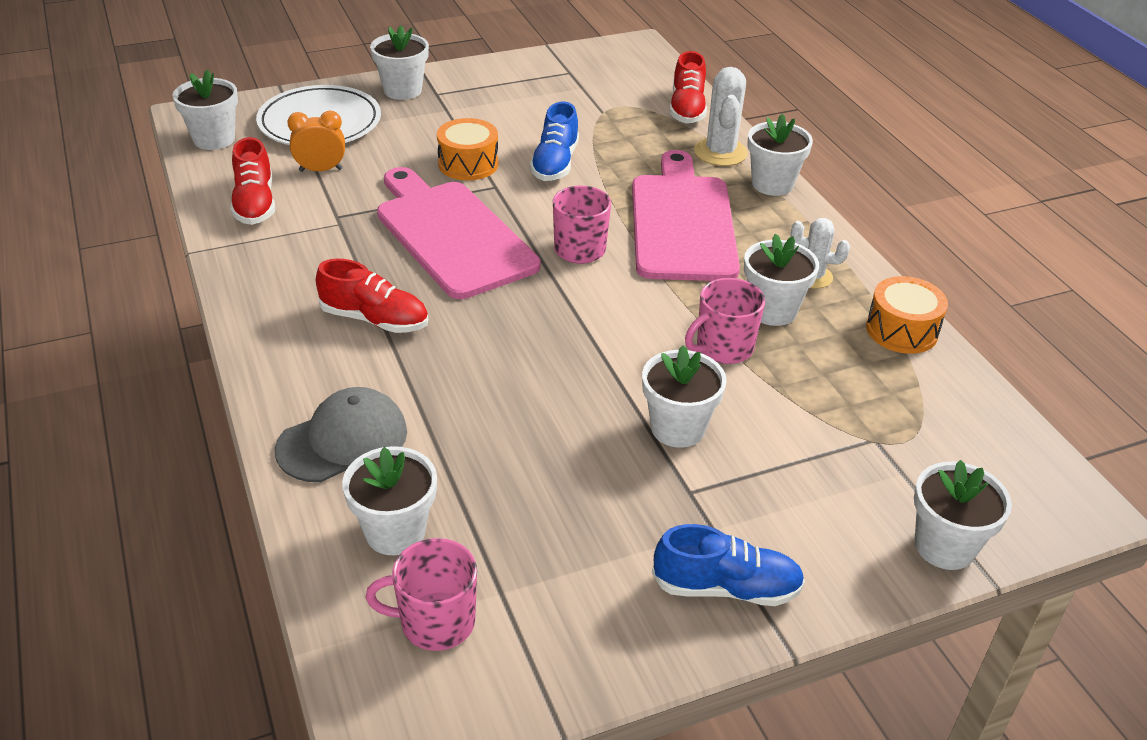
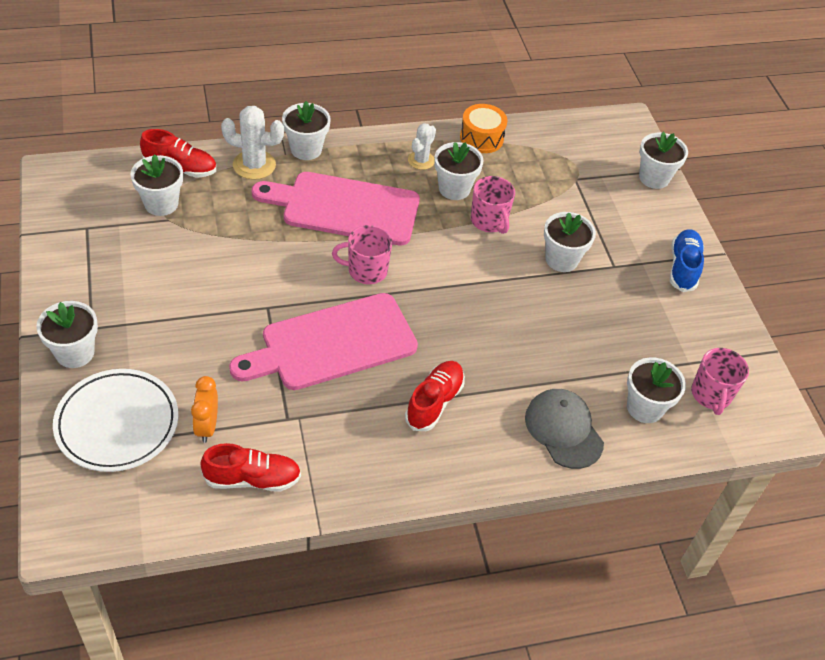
camera: 85 degrees left, 10 degrees up
(214, 139) = (121, 514): white flower pot -> white flower pot (161, 204)
(468, 164) = (227, 320): orange drum -> none
(555, 163) = (242, 264): blue shoe -> none

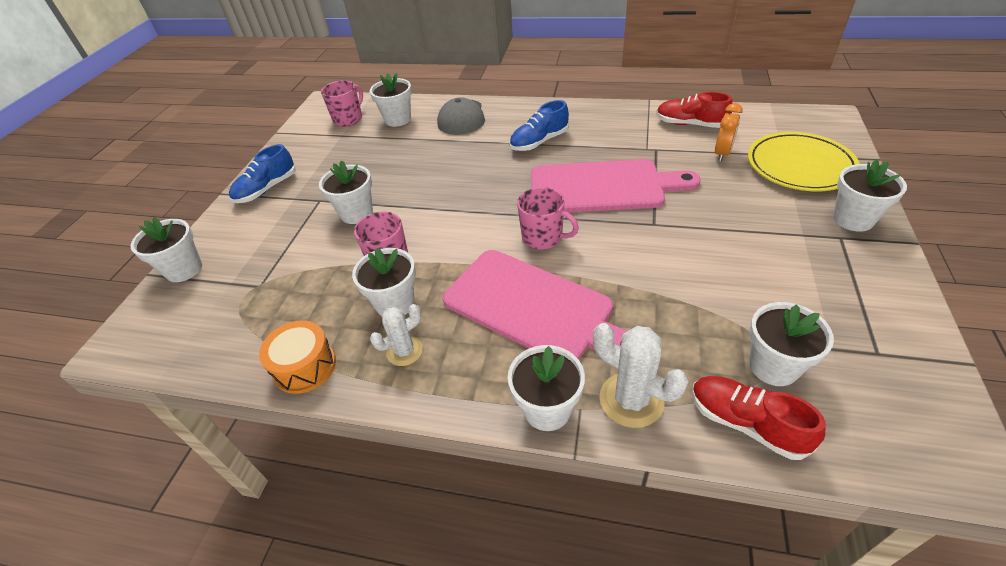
camera: 145 degrees left, 5 degrees down
(117, 423) = (799, 166): white plate -> yellow plate
(434, 402) = (539, 142): red shoe -> blue shoe

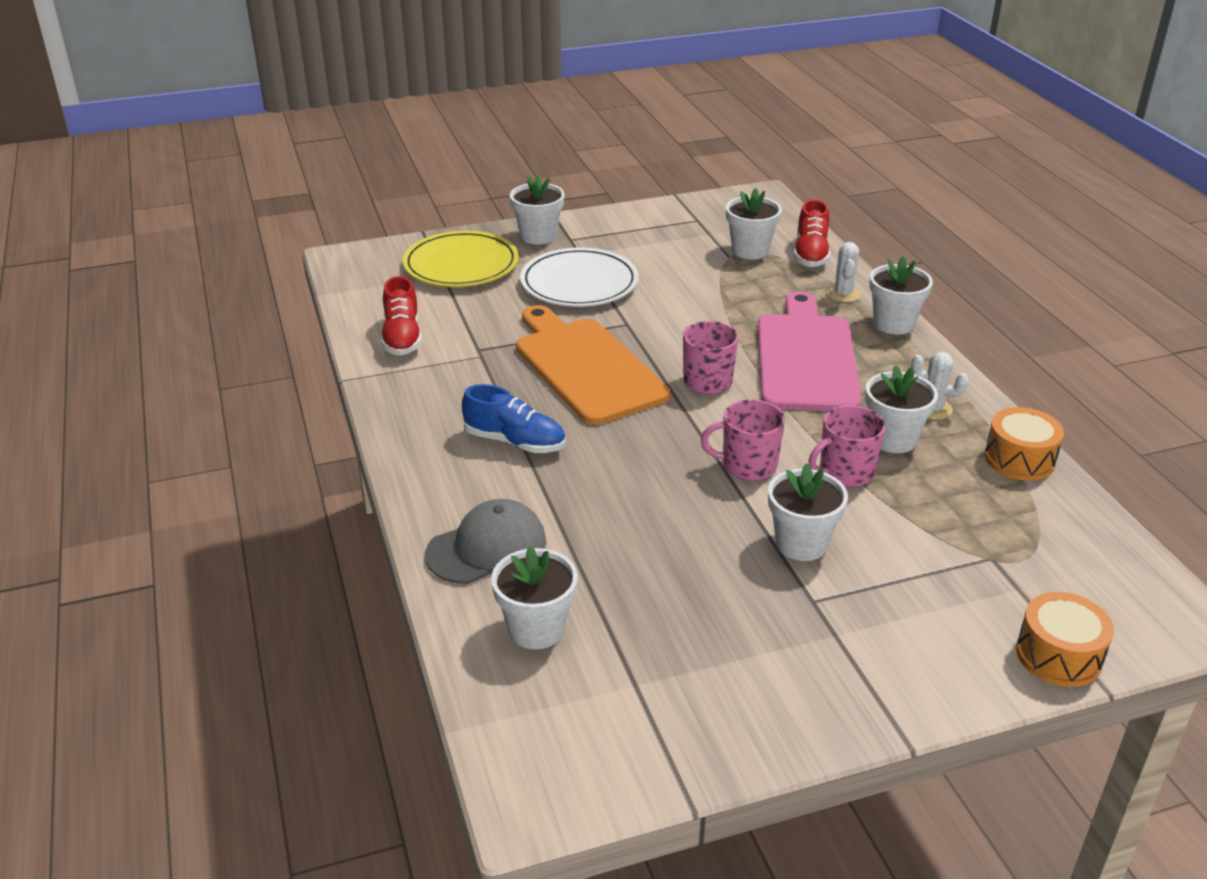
camera: 125 degrees left, 10 degrees down
(184, 269) = (1058, 655): white flower pot -> orange drum
(267, 189) = (847, 686): blue shoe -> none
(348, 119) = (574, 708): pink mug -> pink mug (747, 465)
(602, 187) = (586, 367): pink cutting board -> orange cutting board
(631, 400) = (843, 294): white cactus -> white cactus, size x0.65
(722, 154) = (462, 307): orange clock -> none
(739, 218) = (579, 283): none -> white plate

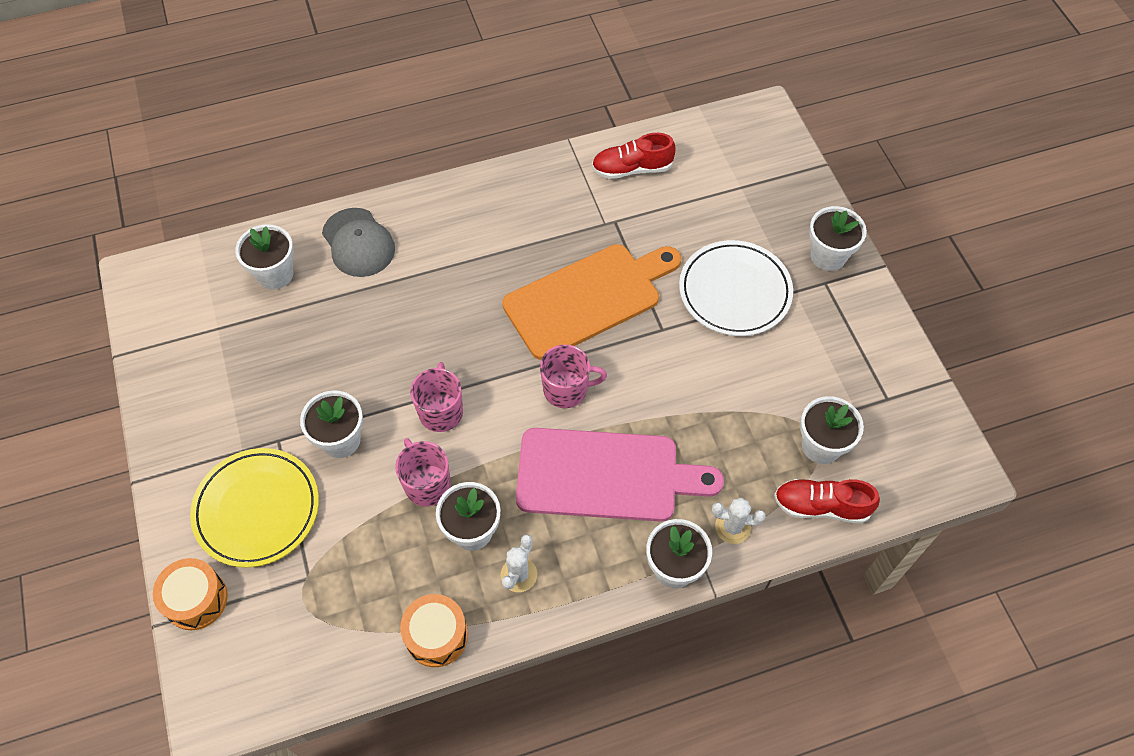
camera: 90 degrees right, 25 degrees up
(461, 265) = (761, 199): yellow plate -> yellow plate (257, 509)
(515, 442) = (481, 253): blue shoe -> none

